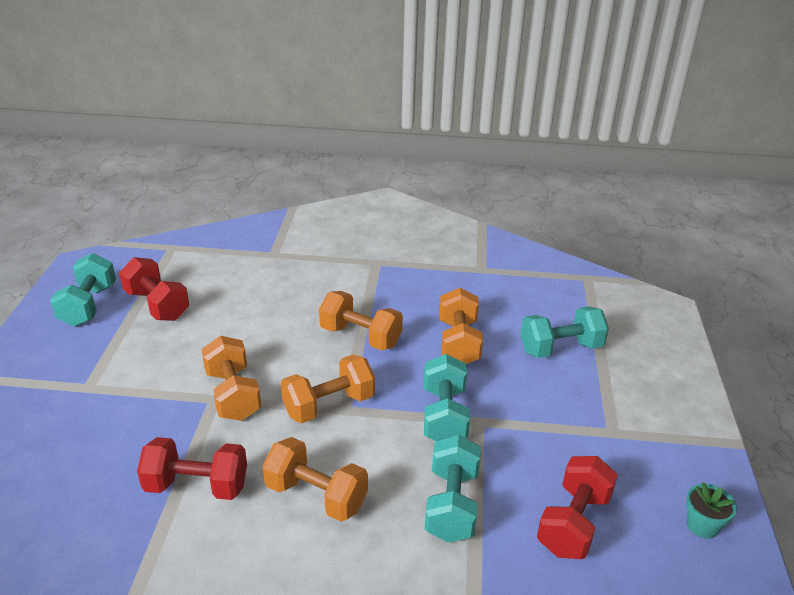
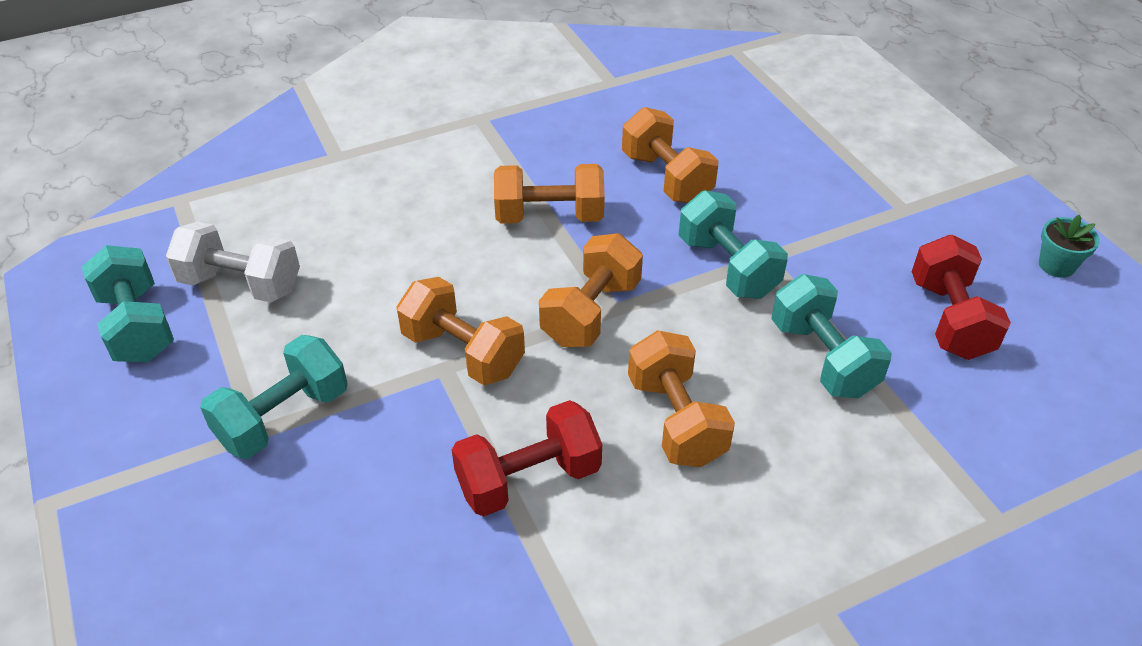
camera: 30 degrees left, 10 degrees up
(157, 305) = (241, 284): red dumbbell -> white dumbbell
(316, 495) = (676, 420): orange dumbbell -> orange dumbbell turned 75 degrees clockwise
(560, 348) = (777, 140): turquoise dumbbell -> turquoise dumbbell (283, 417)

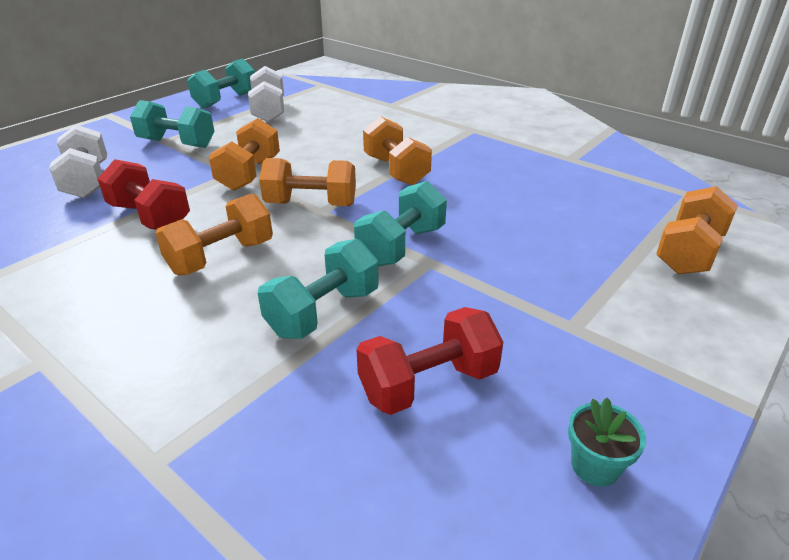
camera: 65 degrees right, 10 degrees down
(351, 549) = (87, 181): none -> white dumbbell
(666, 178) = (482, 201): orange dumbbell -> orange dumbbell (689, 252)

